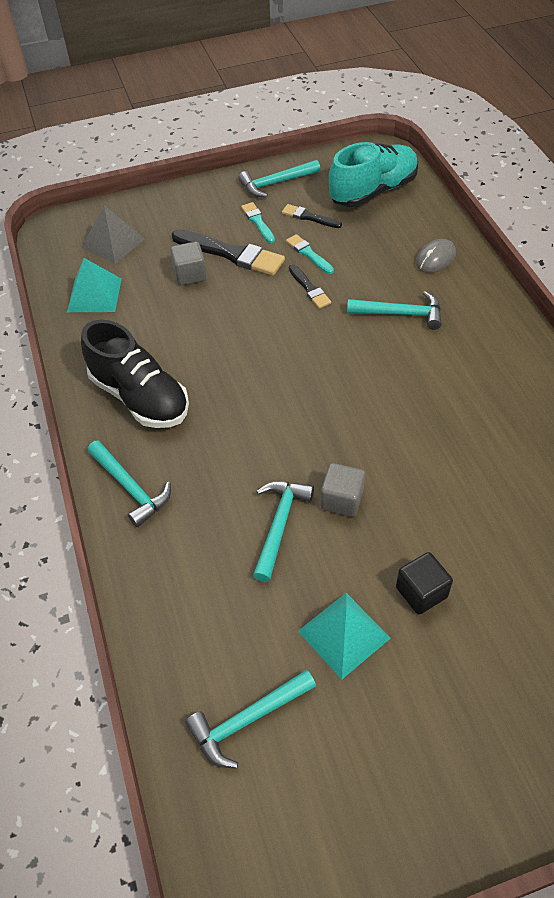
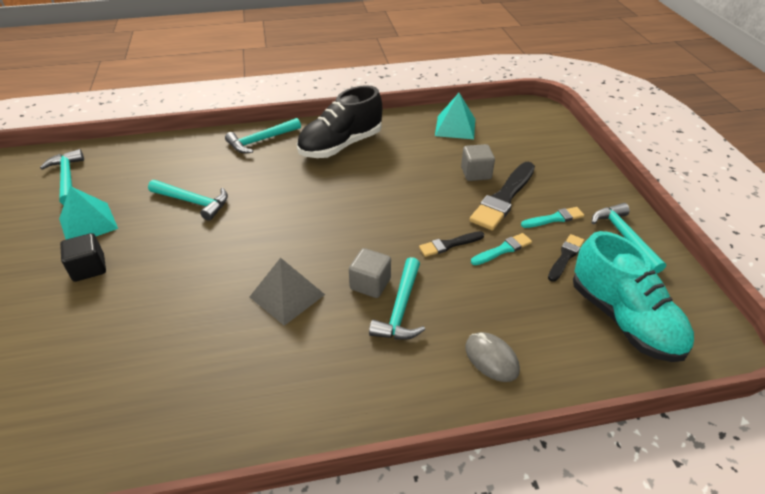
camera: 95 degrees right, 10 degrees down
(113, 243) = (519, 135): grey pyramid -> grey pyramid (287, 295)
(342, 500) = (196, 236): grey cube -> grey cube (370, 284)

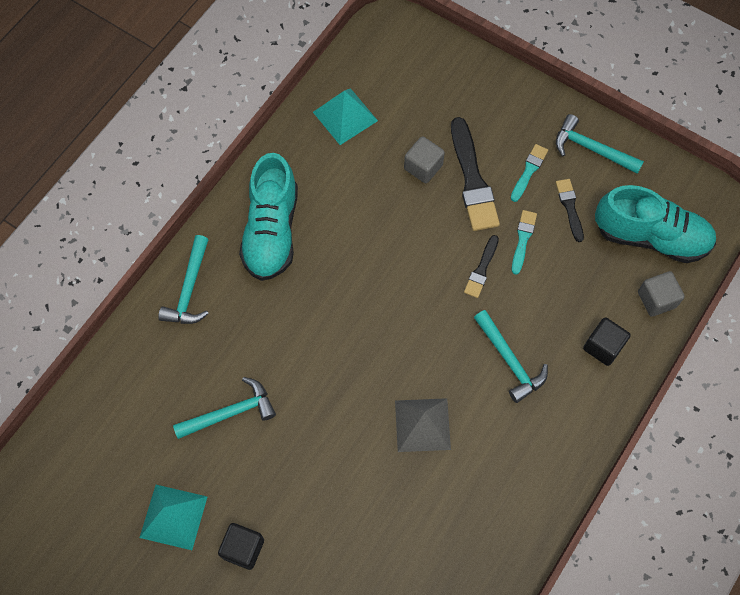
camera: 45 degrees left, 25 degrees up
(67, 178) = (71, 497): turquoise hammer -> none
(340, 145) = (271, 231): black shoe -> turquoise shoe
(370, 284) = (467, 359): grey cube -> grey cube (656, 299)
(491, 358) = (603, 346): grey mouse -> black cube

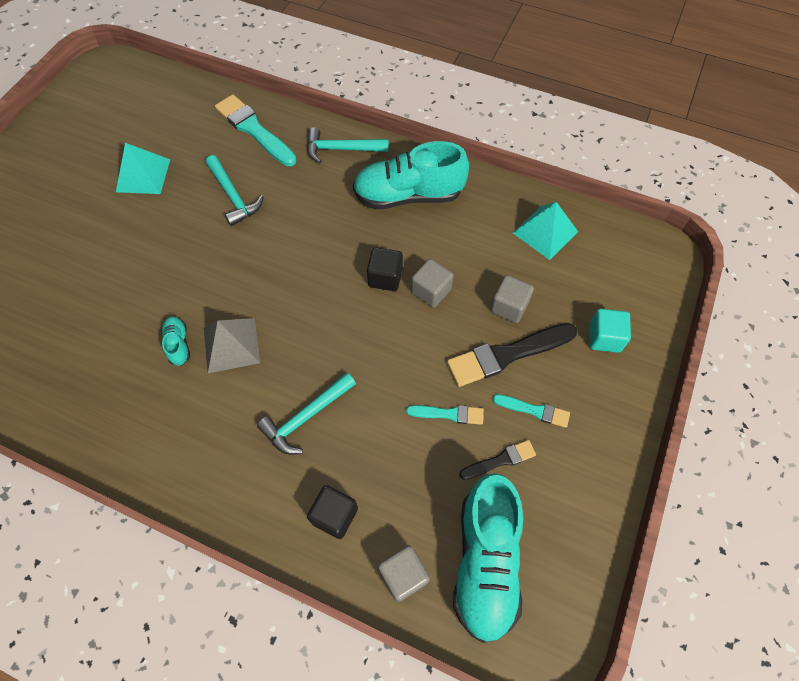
camera: 80 degrees right, 5 degrees down
(133, 383) = (254, 130): none -> turquoise brush
(243, 548) = (115, 225): black cube -> black cube (385, 277)
(393, 231) = (431, 291): none -> grey cube
(413, 478) = (178, 344): none -> turquoise shoe
(468, 99) = (604, 338): none -> turquoise cube
(481, 269) = (405, 377): black brush -> none
(591, 149) = (584, 477): turquoise hammer -> none

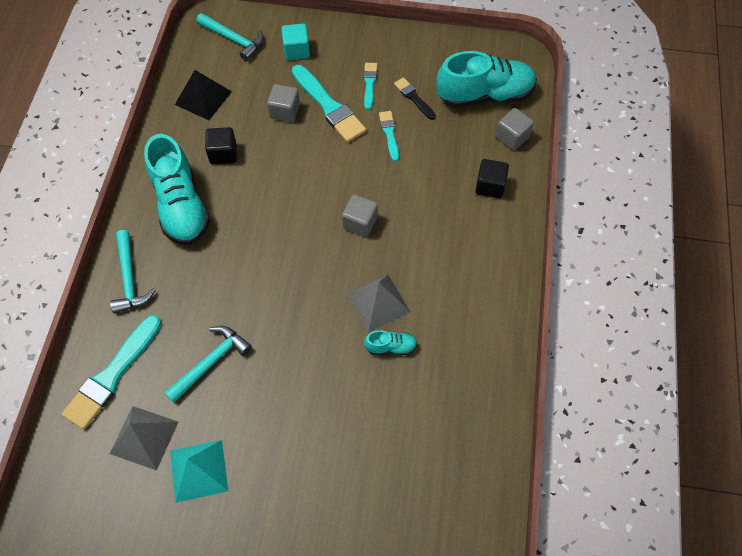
camera: 105 degrees left, 0 degrees up
(178, 344) = (391, 347): turquoise shoe -> turquoise shoe turned 150 degrees counterclockwise
(190, 144) = (144, 437): none -> grey pyramid
(306, 417) = (424, 226): turquoise hammer -> turquoise hammer (234, 40)
(385, 277) = (278, 203): black cube -> black cube (223, 153)
(431, 291) = (283, 166): grey cube -> grey cube (360, 222)
(507, 355) = (328, 106): black brush -> turquoise brush
(545, 232) = (203, 98): turquoise pyramid -> black pyramid

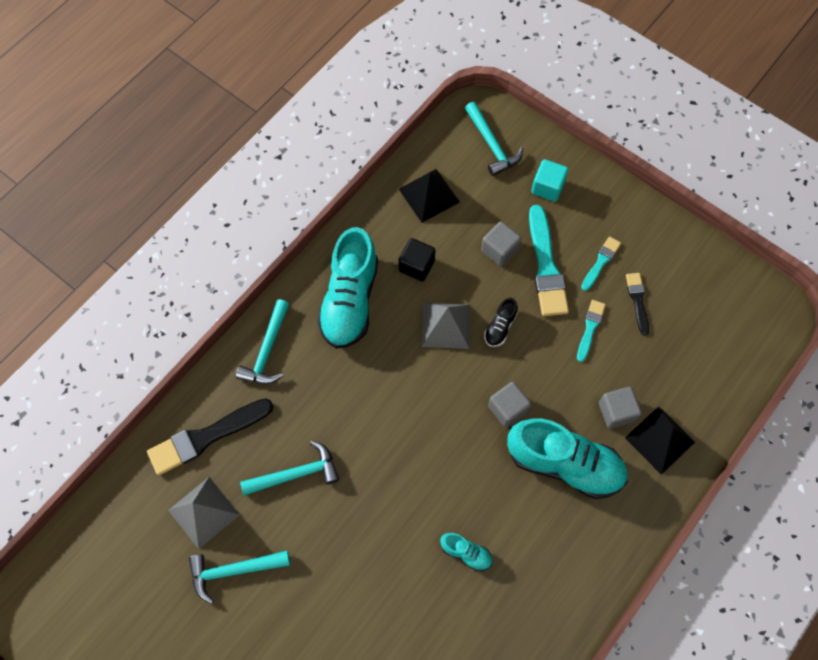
camera: 30 degrees right, 5 degrees up
(112, 375) = (206, 437): turquoise brush -> black brush
(199, 470) = (233, 570): turquoise pyramid -> turquoise hammer
(318, 166) = (500, 327): none -> black shoe
(378, 302) = (479, 501): grey pyramid -> grey pyramid (446, 325)
(485, 95) = (714, 335): turquoise shoe -> turquoise shoe (564, 464)
(490, 186) = (660, 440): black cube -> black pyramid
(512, 137) = (715, 398): grey cube -> grey cube (616, 412)

